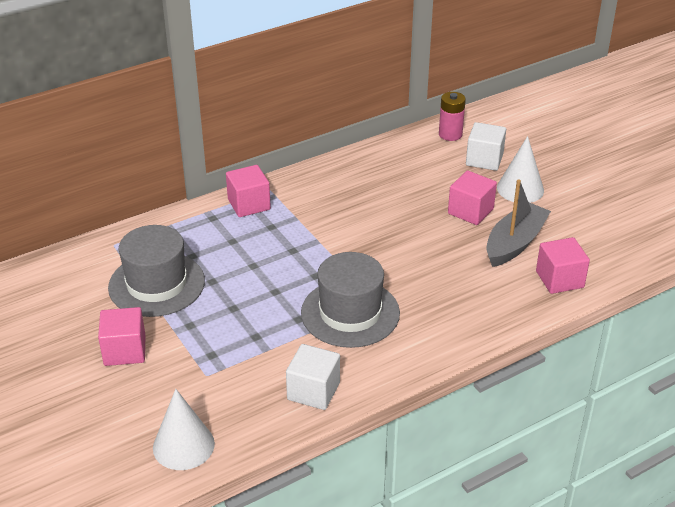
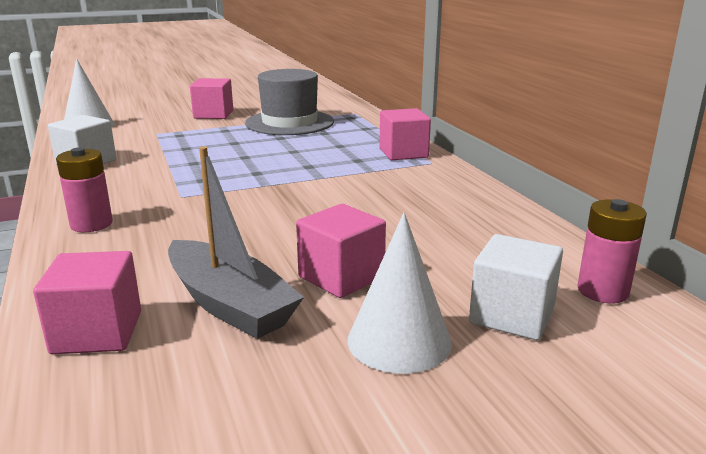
camera: 100 degrees right, 15 degrees down
(350, 313) = (178, 182): grey hat -> none
(443, 331) = (91, 224): none -> pink battery

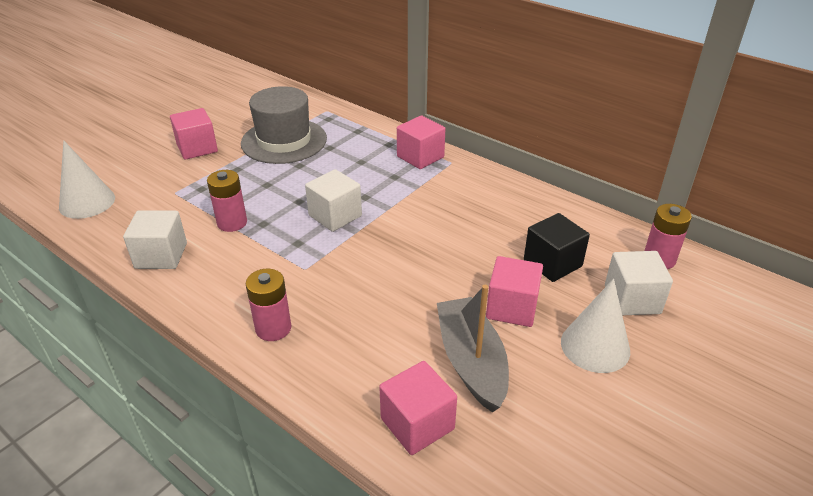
camera: 30 degrees left, 15 degrees up
(169, 157) = (232, 223): none -> pink battery
(230, 304) = (471, 362): grey boat -> grey boat turned 120 degrees counterclockwise
(261, 171) = (335, 216): none -> white cube
(444, 256) = (552, 263): none -> black cube

